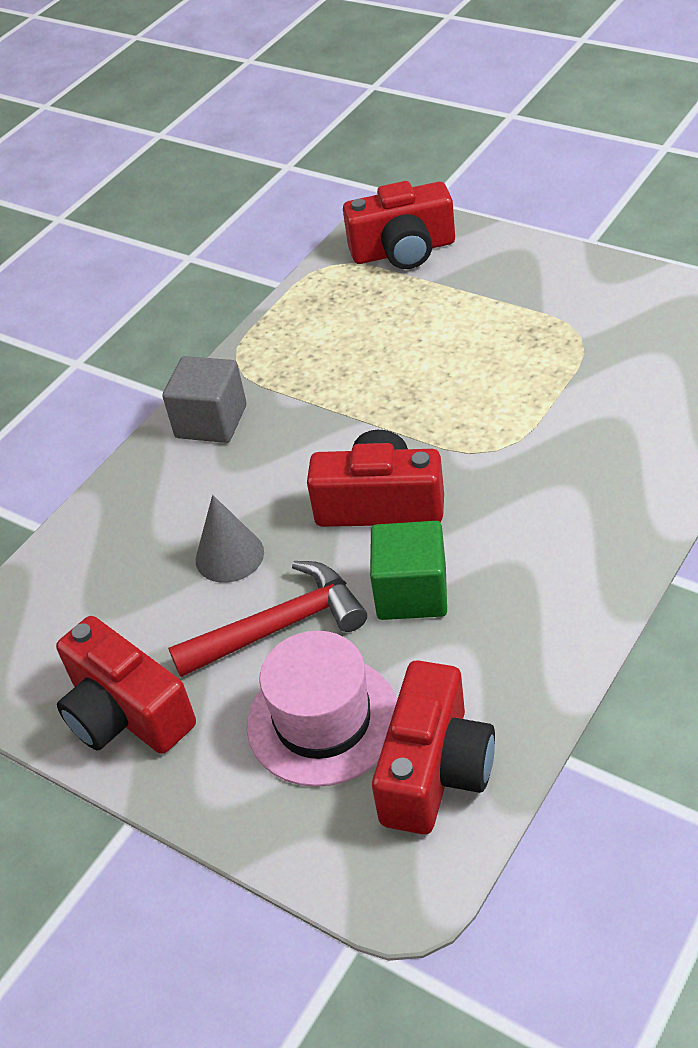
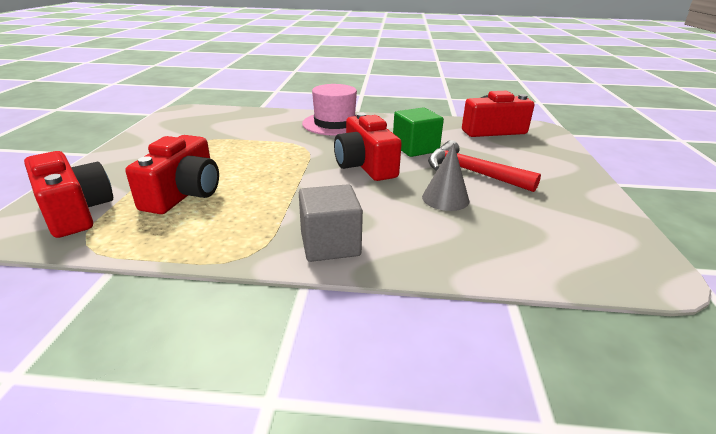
camera: 125 degrees left, 15 degrees down
(126, 713) = (577, 198): red camera -> red camera (184, 194)
(323, 720) = (503, 152): pink hat -> pink hat (334, 124)

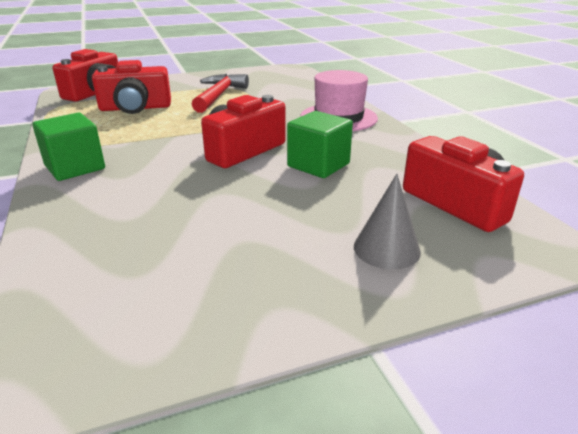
camera: 65 degrees right, 0 degrees up
(330, 244) = (75, 167): grey cube -> green cube
(445, 198) = (191, 201): grey cone -> grey cone (386, 248)
(472, 172) = (279, 207): red hammer -> red hammer (218, 96)

